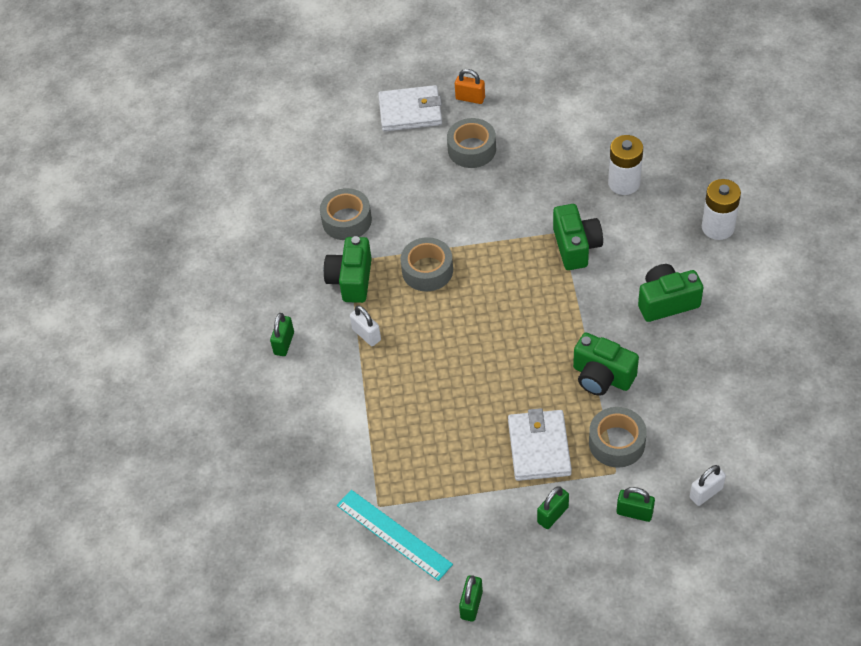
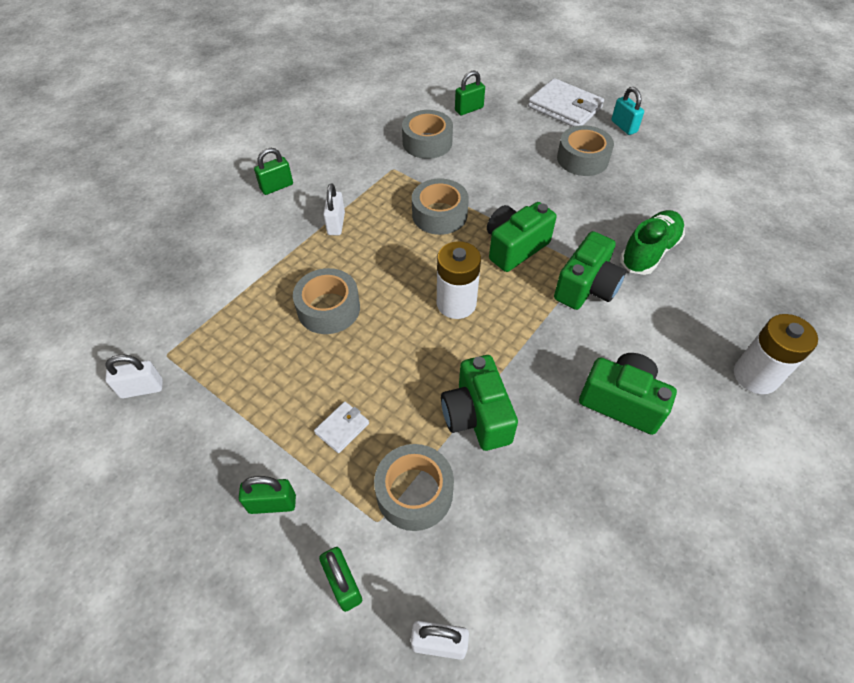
camera: 40 degrees right, 0 degrees up
(351, 280) = (377, 181): green camera -> green camera (514, 247)
(394, 534) = (142, 389): turquoise ruler -> white padlock
(440, 392) = (328, 309): none -> grey tape
(470, 98) = (624, 126): orange padlock -> turquoise padlock
(471, 605) = (101, 516): green padlock -> green padlock (469, 109)
(539, 447) = (342, 428): white wallet -> white wallet, size x0.48
(587, 191) = (649, 252): none -> green shoe
(624, 183) = (693, 269): white battery -> white battery (456, 303)

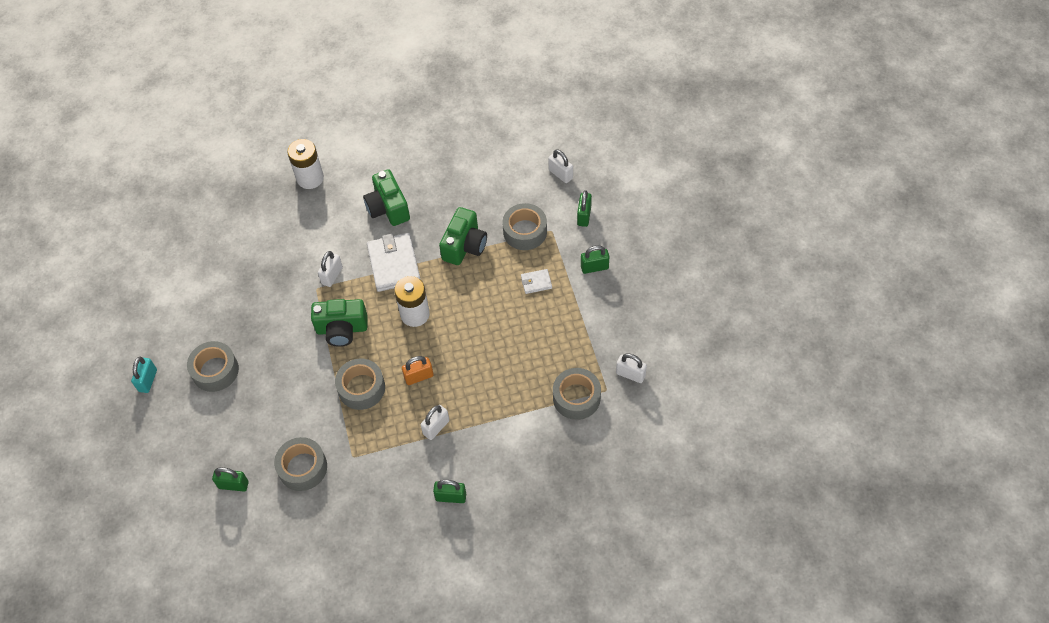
camera: 140 degrees left, 5 degrees up
(272, 504) = (594, 267): green padlock -> green padlock turned 45 degrees counterclockwise
(328, 309) = (491, 360): grey tape -> grey tape (576, 398)
(393, 252) = (419, 376): none -> orange padlock
(565, 107) = (162, 432): white wallet -> white wallet (394, 264)
(586, 287) = (332, 275): green camera -> white padlock
(649, 252) = (269, 273): green shoe -> none

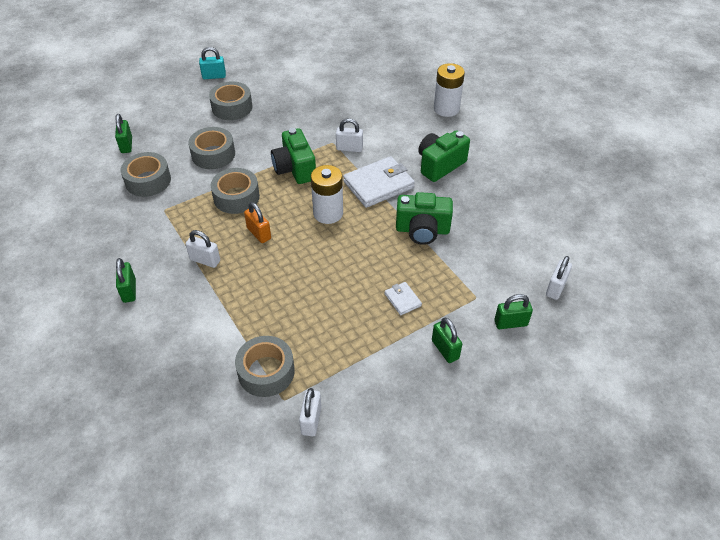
camera: 70 degrees right, 10 degrees down
(525, 231) = (463, 274): grey tape -> grey tape (213, 154)

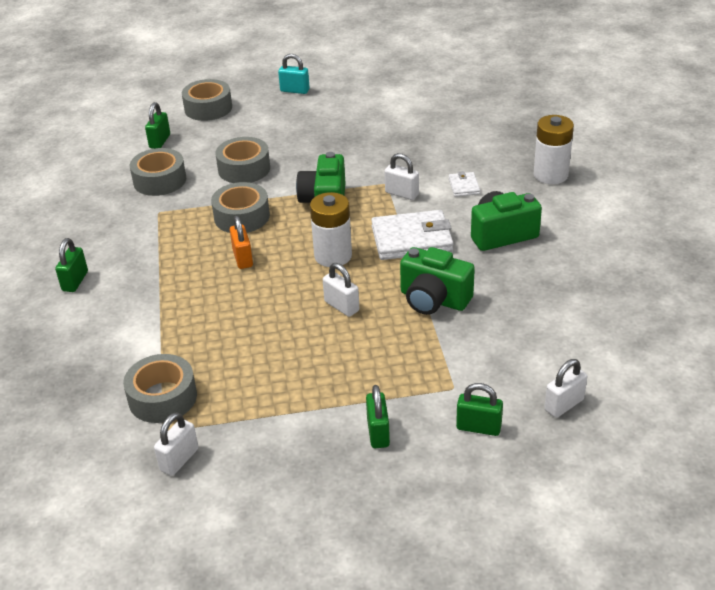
camera: 25 degrees right, 10 degrees down
(205, 260) = (169, 271): white padlock -> white padlock (341, 306)
(232, 107) = (294, 125): grey tape -> grey tape (208, 108)
(402, 300) = (361, 367): white wallet -> white wallet (464, 186)

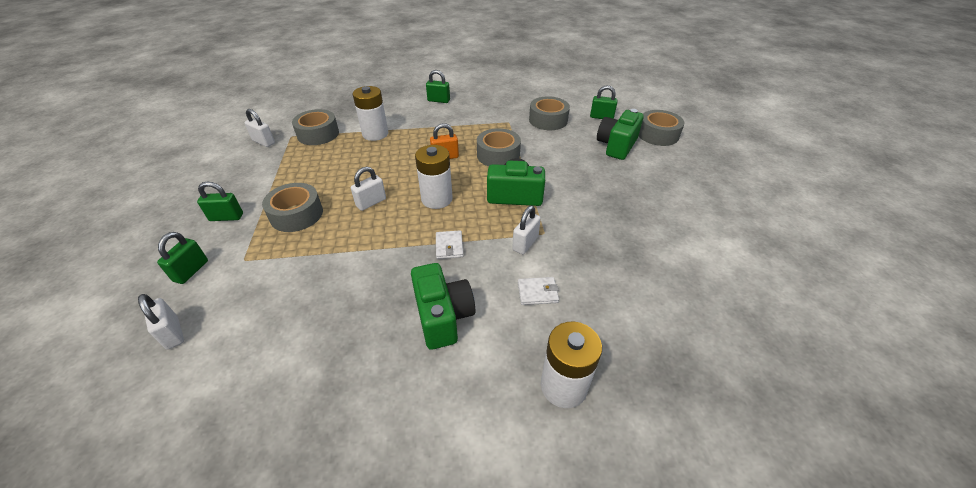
camera: 90 degrees right, 5 degrees up
(172, 333) = (375, 134): none -> white battery
(244, 169) = (565, 154): grey tape -> grey tape (296, 214)
(295, 90) = (706, 178): turquoise padlock -> none
(412, 239) = (449, 246): white wallet -> white wallet, size x0.48
(433, 299) = (357, 255): green camera -> green camera (616, 146)

